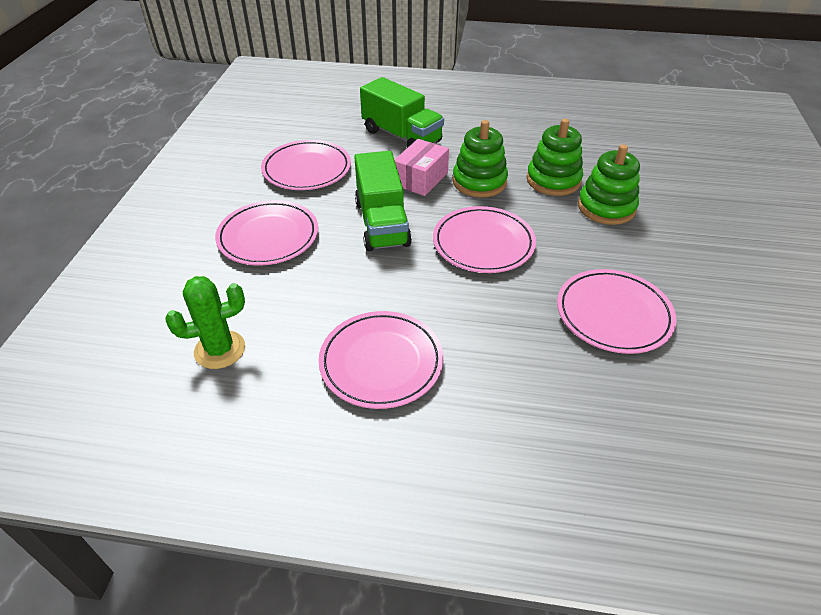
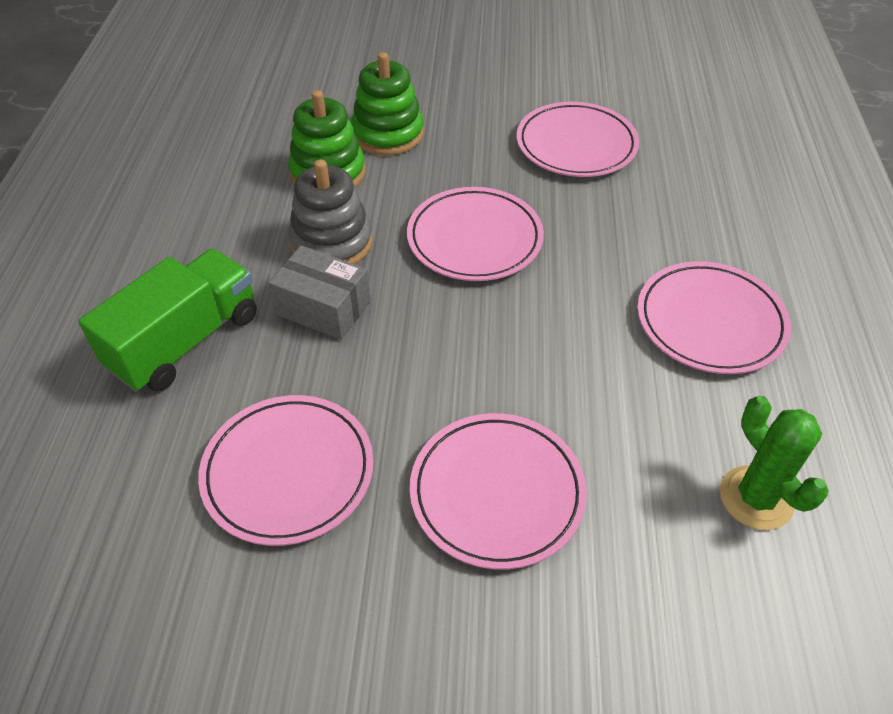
camera: 95 degrees left, 5 degrees up
(382, 223) = (443, 345): green truck -> none
(421, 179) = (323, 308): pink box -> grey box
(479, 182) = (332, 243): green stacking toy -> grey stacking toy

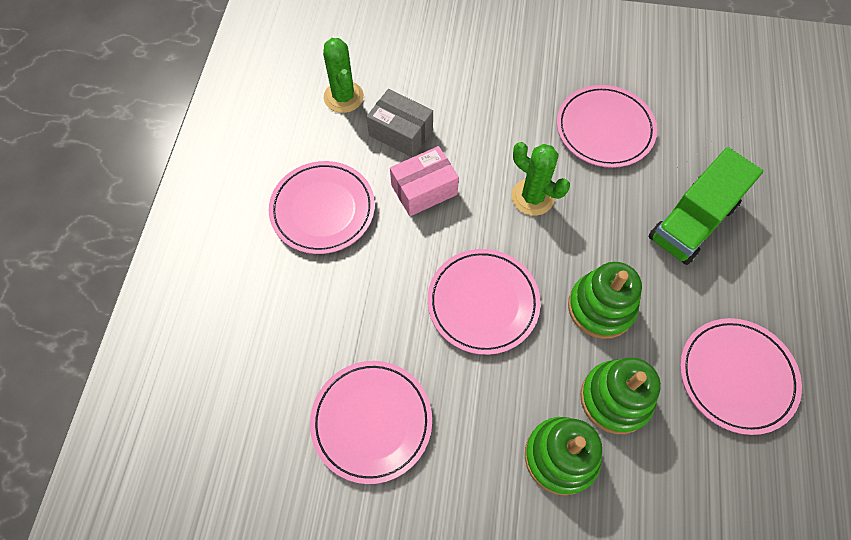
camera: 175 degrees left, 15 degrees up
(323, 308) = (599, 243): grey box -> grey box (401, 132)
(332, 243) = (601, 307): grey stacking toy -> green stacking toy
(414, 357) = (532, 197): none -> green cactus
(497, 492) = (485, 110): pink plate -> pink plate (736, 376)
(575, 356) = (424, 190): none -> pink box

